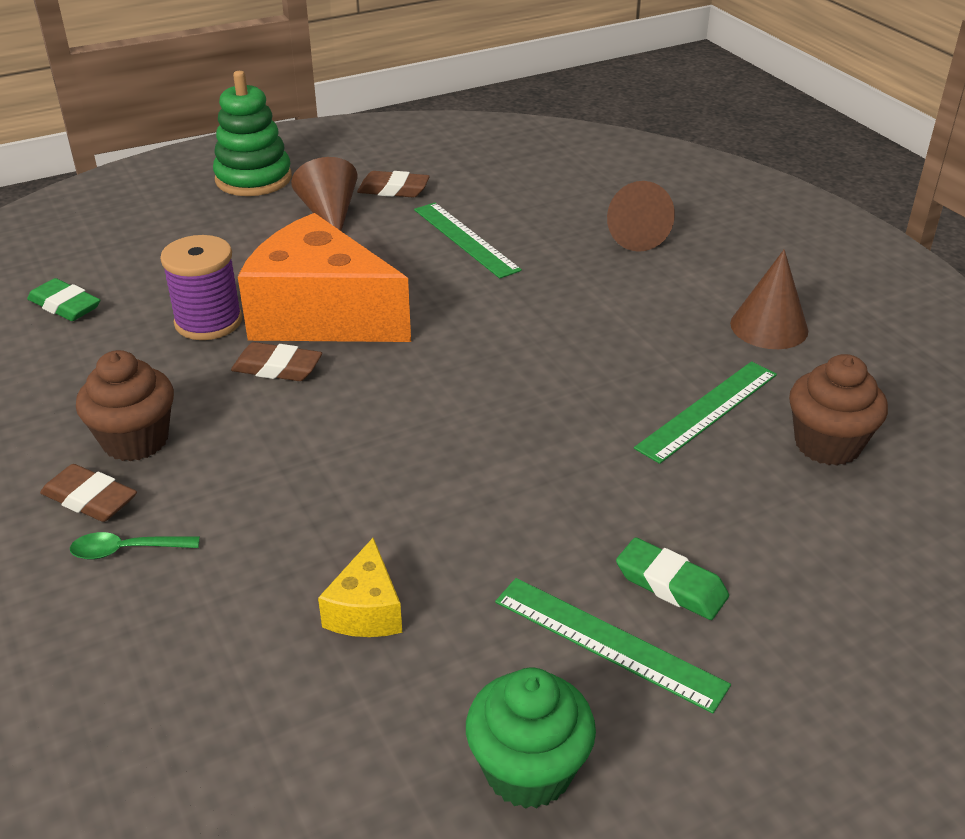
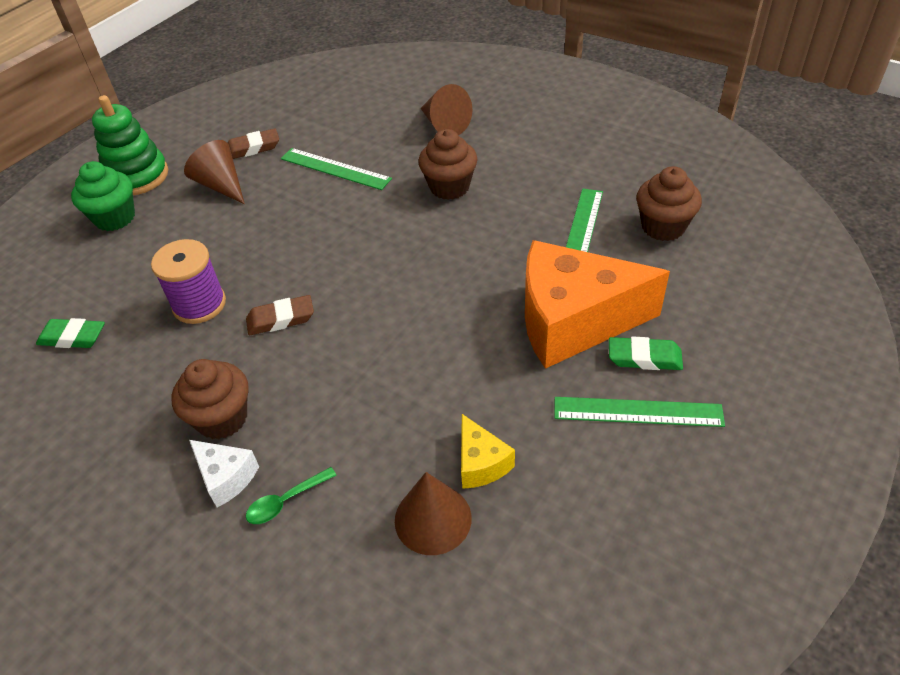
camera: 25 degrees left, 10 degrees up
(90, 499) = (226, 477): brown eraser -> white cheese
(321, 316) = (280, 267): orange cheese -> orange cheese (573, 321)
(528, 770) = (654, 514): green cupcake -> green cupcake (115, 218)
(582, 302) = (449, 187): none -> brown cupcake
(769, 327) = (574, 160): brown cone -> brown cone (433, 519)

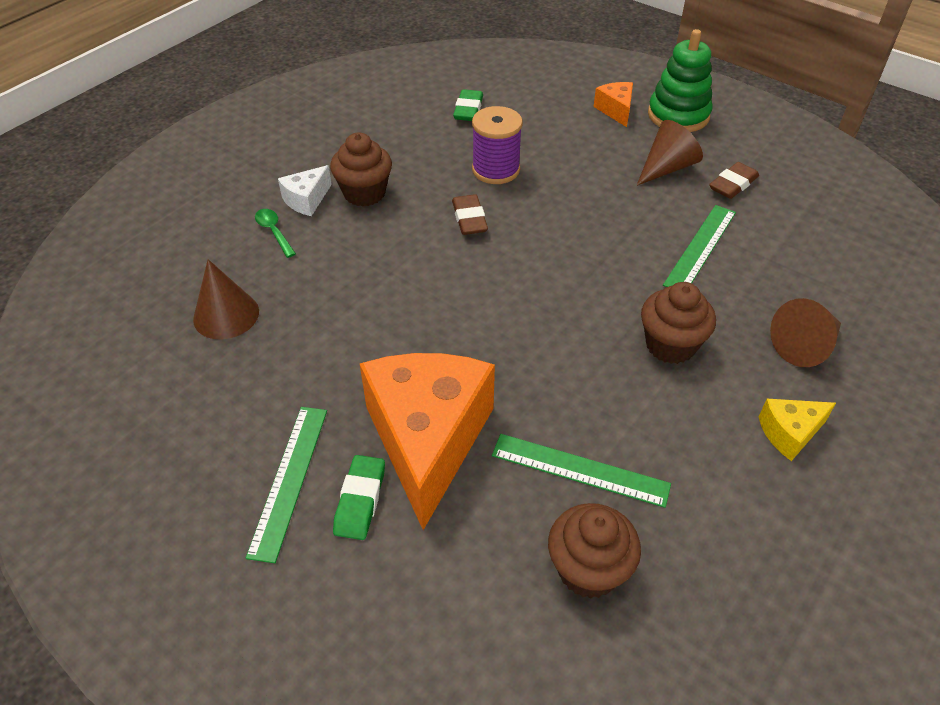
camera: 90 degrees right, 0 degrees up
(115, 218) = (616, 110): green cupcake -> orange cheese
(253, 148) = (733, 184): brown eraser -> brown eraser turned 60 degrees clockwise
(481, 463) = (269, 349): yellow cheese -> yellow cheese (789, 433)

